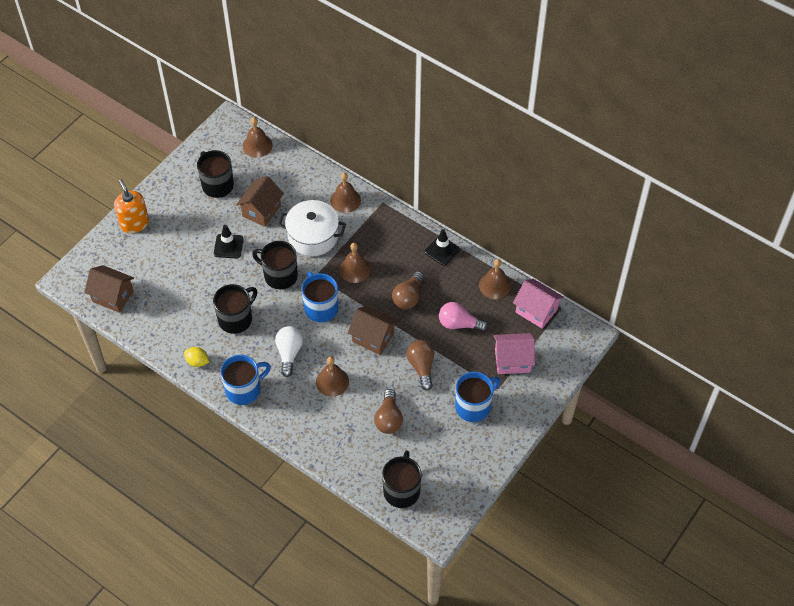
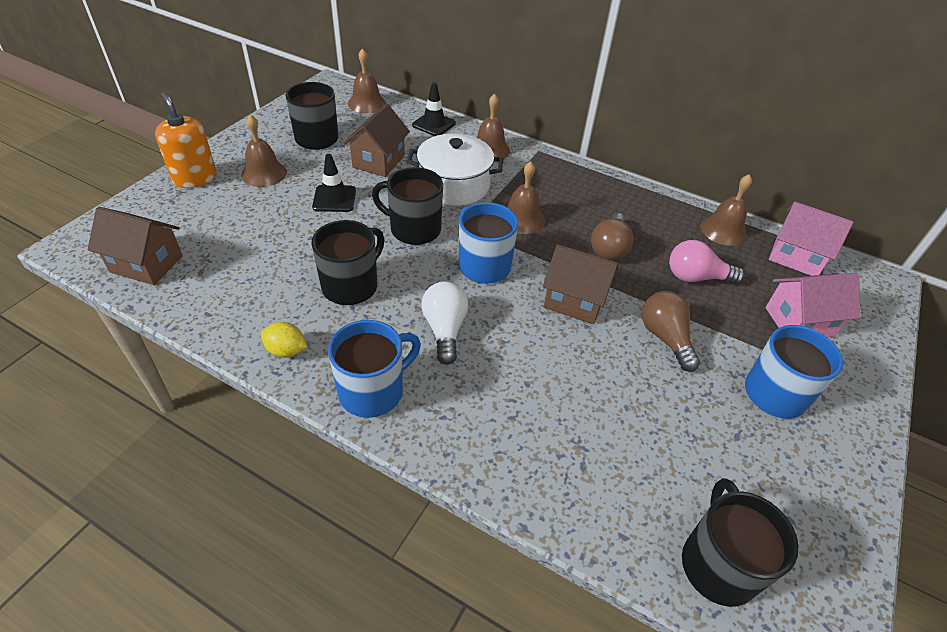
camera: 10 degrees left, 10 degrees down
(332, 381) = (526, 368): brown bell -> brown bell (264, 173)
(388, 419) = (642, 424): brown light bulb -> none
(442, 251) = (634, 195): black traffic cone -> black traffic cone (434, 124)

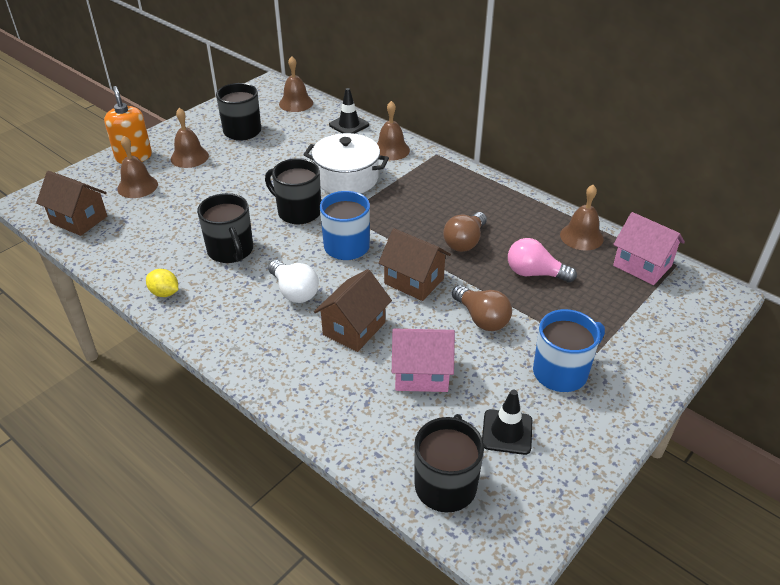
camera: 15 degrees right, 5 degrees down
(334, 199) = (240, 182): black traffic cone -> black traffic cone (507, 432)
(351, 286) = (231, 251): black mug -> black mug turned 105 degrees clockwise
(373, 391) = (221, 329): blue mug -> none
(378, 161) = (288, 154): brown house -> brown house (354, 329)
(444, 329) = (294, 291): white light bulb -> white light bulb turned 135 degrees clockwise
(522, 219) = (396, 211): brown bell -> brown bell (137, 186)
(665, 338) = (481, 318): brown light bulb -> brown light bulb turned 150 degrees clockwise
(799, 321) = (615, 319): pink house -> pink house (421, 374)

